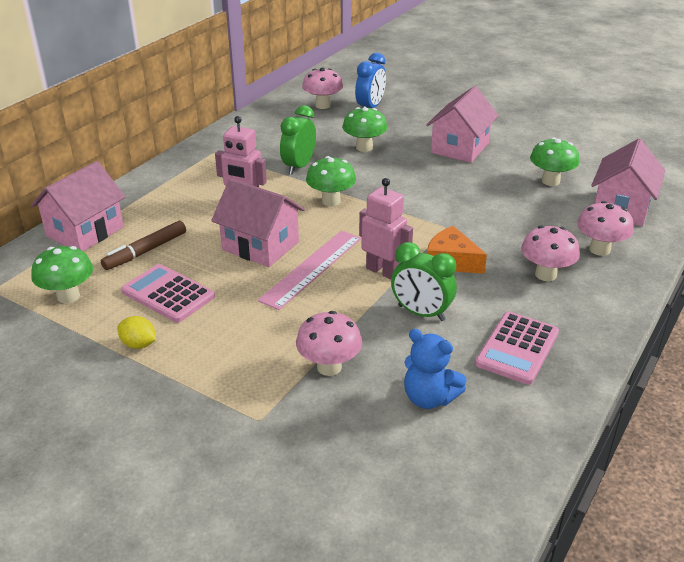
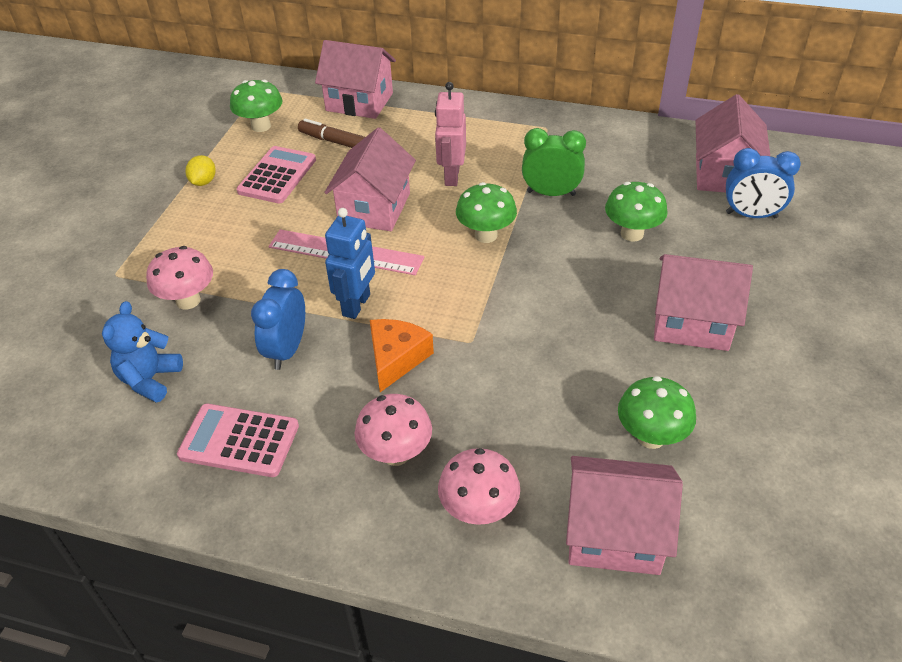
camera: 75 degrees right, 10 degrees up
(322, 105) = (724, 174): pink mushroom -> pink house
(382, 271) = (357, 305): pink robot -> blue robot
(421, 313) = (287, 350): green clock -> blue clock

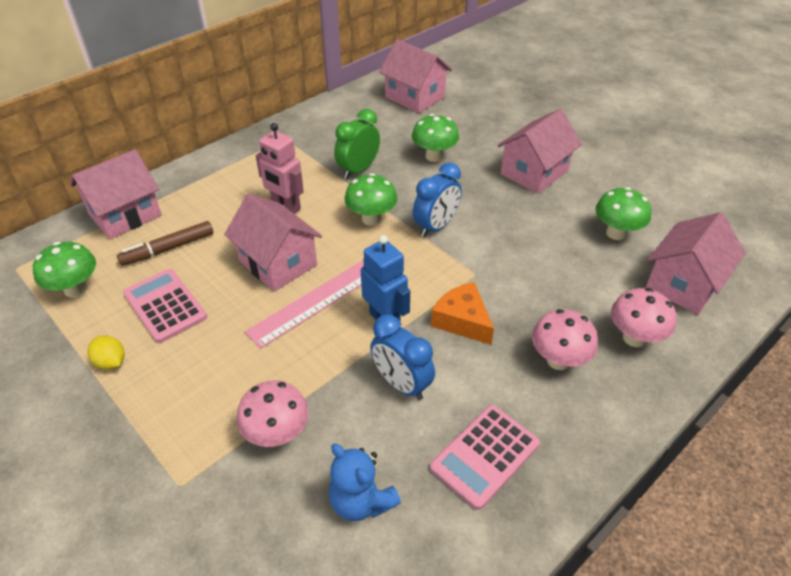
camera: 60 degrees left, 0 degrees up
(751, 215) = (461, 106): blue clock -> blue clock (436, 226)

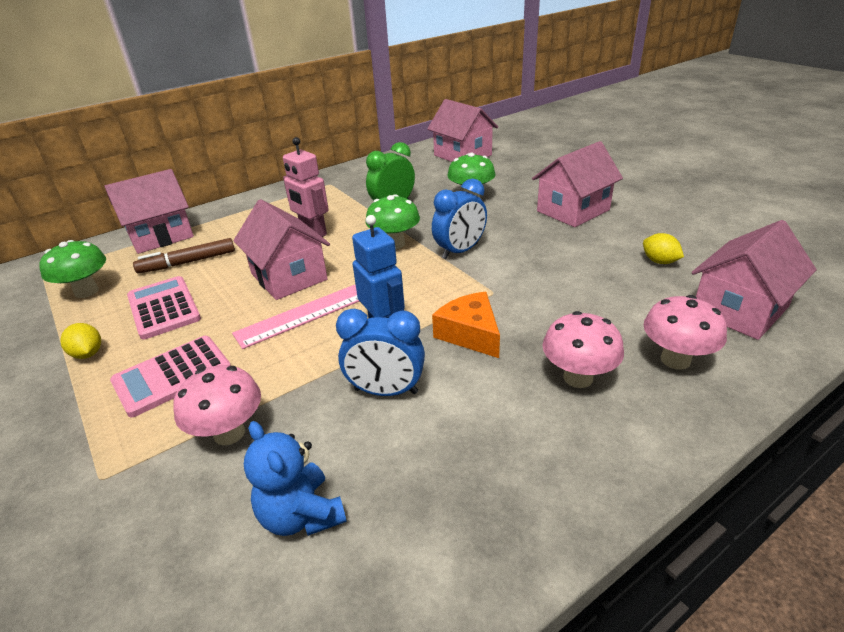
camera: 10 degrees right, 10 degrees down
(401, 384) = (386, 391): blue clock -> blue clock turned 45 degrees counterclockwise
(484, 456) = (468, 475): pink calculator -> pink calculator (172, 375)
(616, 233) = (659, 261): green mushroom -> yellow lemon

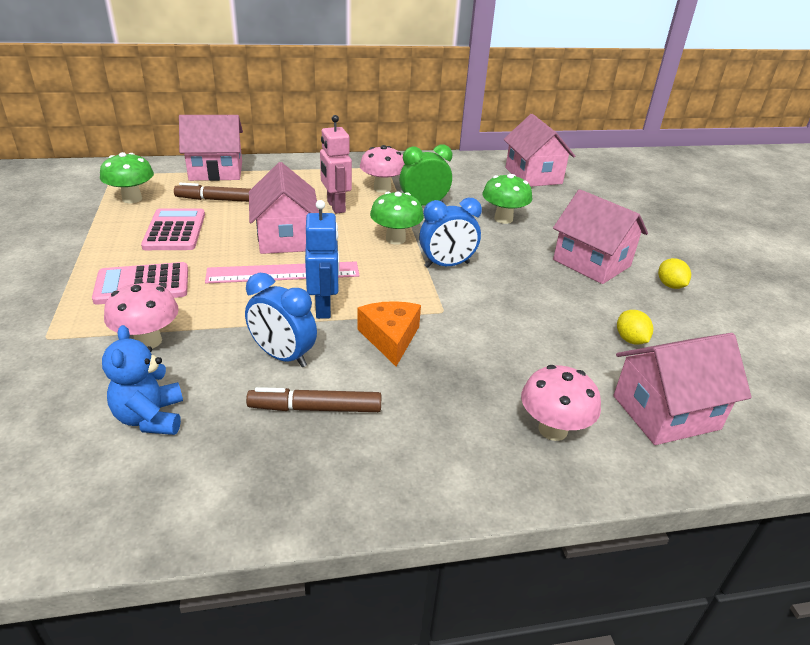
camera: 20 degrees right, 0 degrees up
(88, 354) = (99, 247): yellow lemon -> yellow lemon (670, 285)
(462, 429) = (315, 408): none -> brown marker
(573, 210) = (591, 263): pink house -> pink house turned 60 degrees clockwise
(578, 377) = (448, 408): pink mushroom -> pink mushroom (382, 188)

